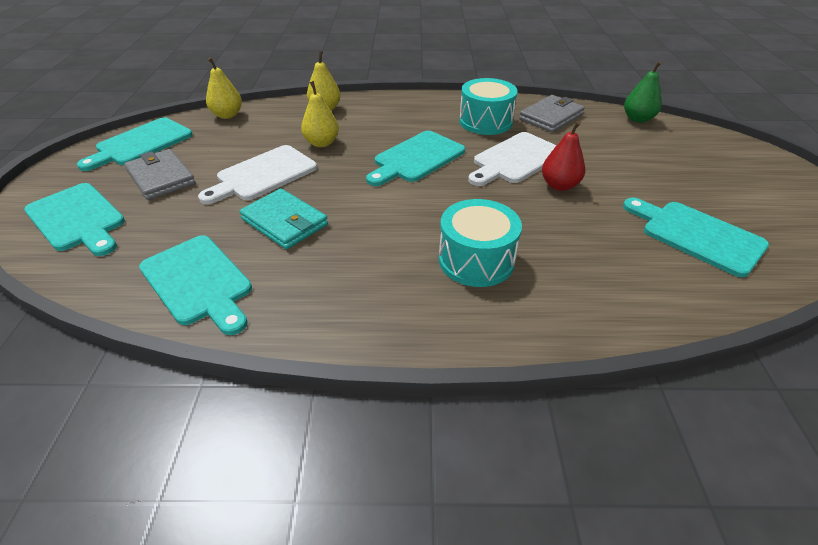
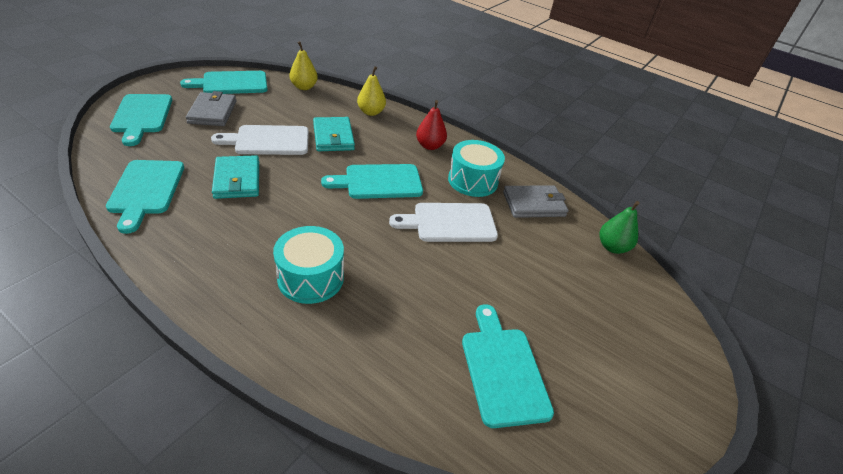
camera: 30 degrees right, 0 degrees up
(322, 143) = (333, 137): yellow pear -> turquoise wallet
(559, 185) = (452, 262): red pear -> red pear (430, 146)

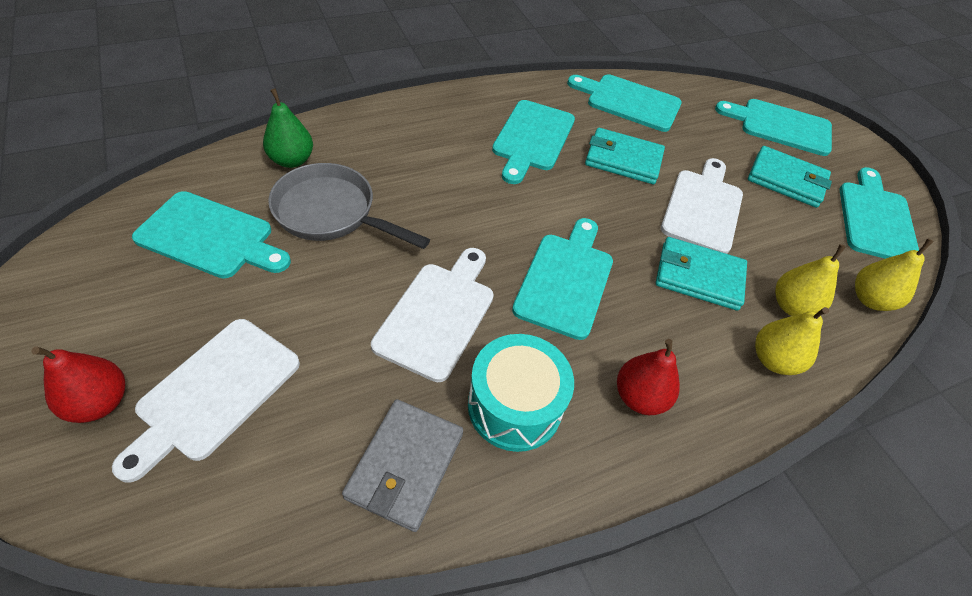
camera: 120 degrees right, 10 degrees up
(212, 112) = (786, 180): grey wallet -> turquoise wallet
(240, 231) = (532, 138): none -> turquoise cutting board
(310, 278) = (436, 160): turquoise drum -> none
(329, 108) = (791, 306): none -> yellow pear
(419, 311) = (331, 213): none -> grey pan
(580, 288) = (214, 392): none -> white cutting board
(612, 247) = (228, 520): green pear -> green pear (292, 160)
(636, 333) = (99, 402): none -> red pear

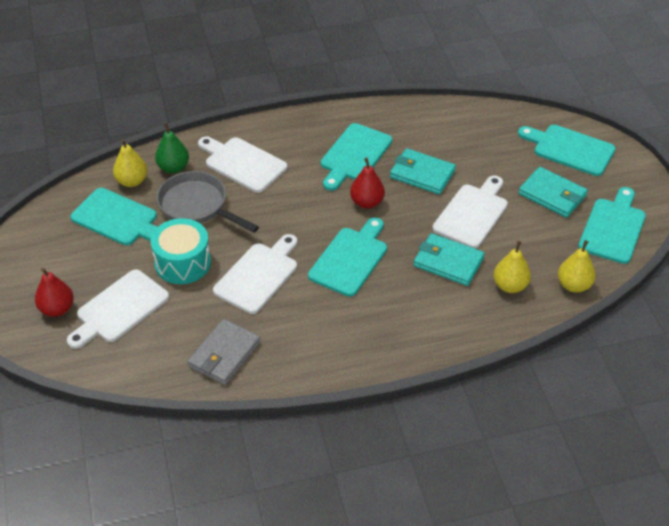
camera: 15 degrees right, 5 degrees down
(388, 152) = (243, 163): none -> white cutting board
(514, 406) = (296, 330): turquoise drum -> turquoise drum (183, 263)
(629, 102) = (444, 125): turquoise cutting board -> none
(639, 397) = (378, 332): red pear -> red pear (367, 202)
(773, 360) = (479, 318): yellow pear -> yellow pear (132, 181)

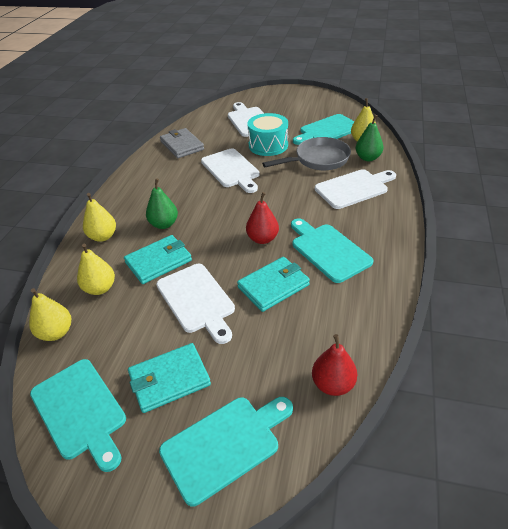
camera: 120 degrees right, 5 degrees down
(57, 309) = (267, 104): red pear -> red pear (333, 384)
(350, 259) = (210, 212): turquoise cutting board -> none
(394, 286) = (164, 224): none -> green pear
(446, 328) = (103, 236): none -> yellow pear

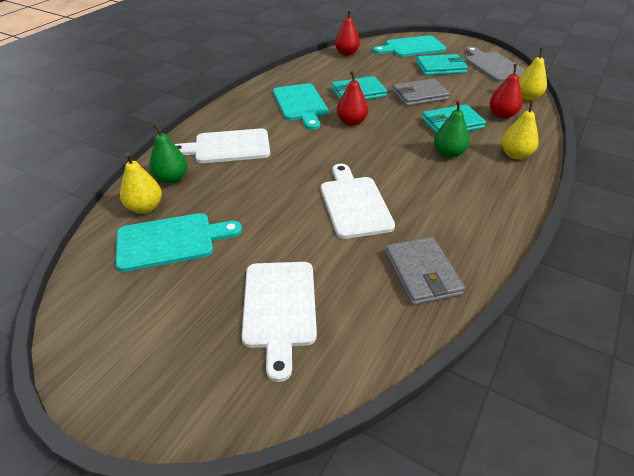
camera: 165 degrees left, 0 degrees up
(80, 411) = (493, 66): turquoise cutting board -> grey cutting board
(100, 288) = (502, 115): yellow pear -> red pear
(197, 300) = (419, 95): white cutting board -> grey wallet
(268, 145) = (281, 234): turquoise drum -> none
(318, 160) = (232, 191): grey pan -> none

